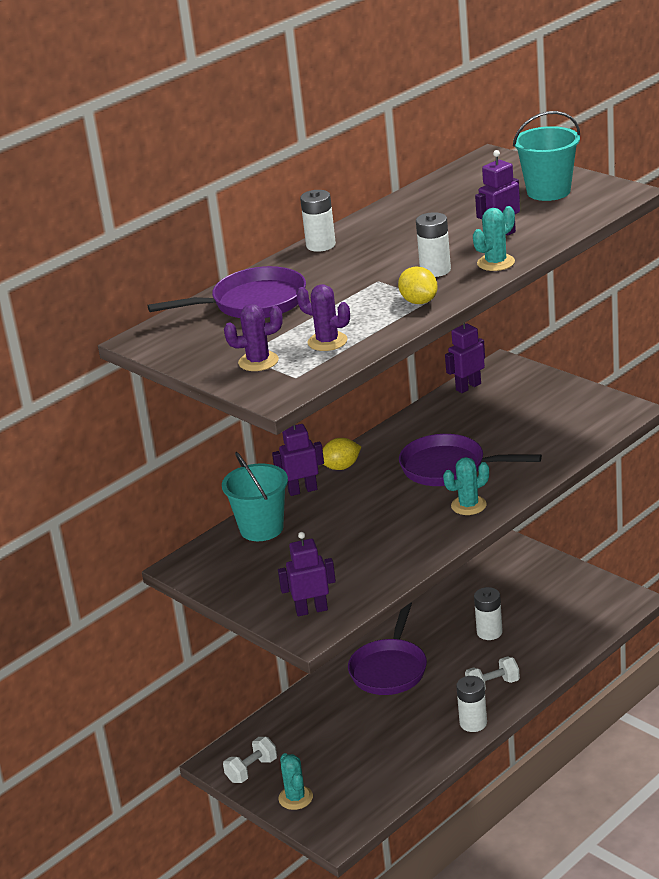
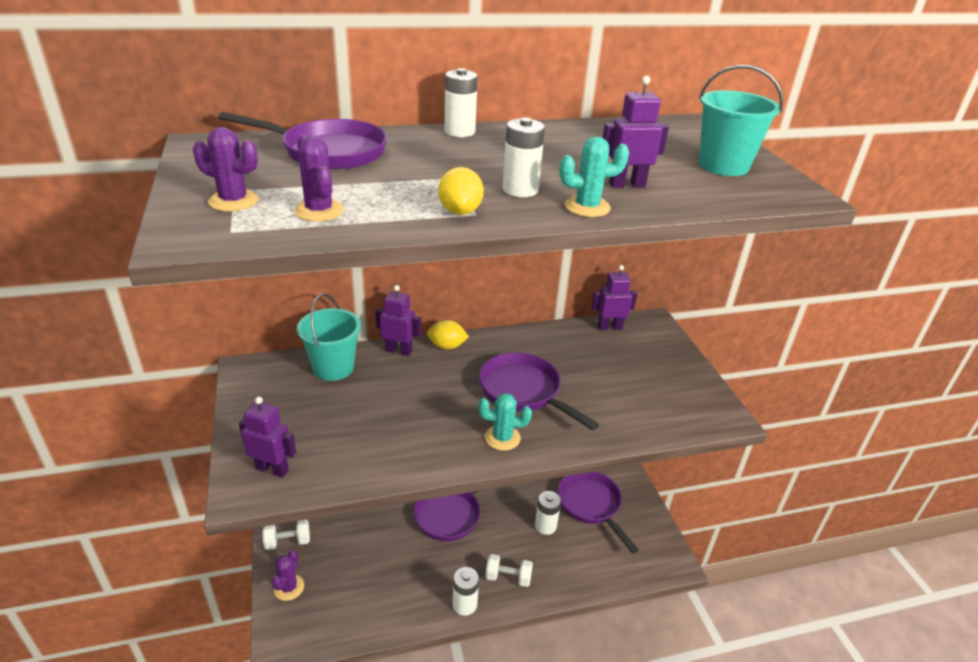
camera: 25 degrees right, 5 degrees up
(295, 798) = (289, 587): turquoise cactus -> purple cactus
(517, 595) = (591, 505): none -> purple pan

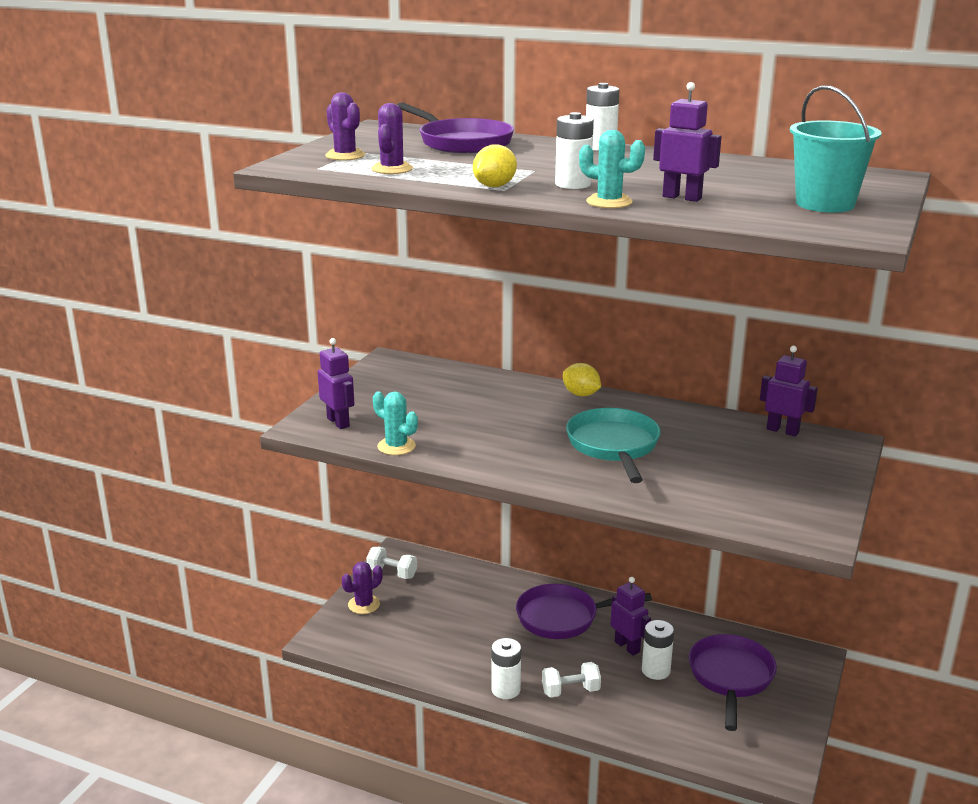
camera: 40 degrees right, 10 degrees down
(333, 367) = (459, 379): turquoise bucket -> none
(398, 351) = (530, 384): purple robot -> purple robot (627, 646)
(502, 438) = (548, 468): turquoise cactus -> turquoise cactus (396, 446)
(508, 577) = (570, 691): white dumbbell -> white dumbbell turned 60 degrees counterclockwise
(524, 391) = (614, 446): purple pan -> turquoise pan

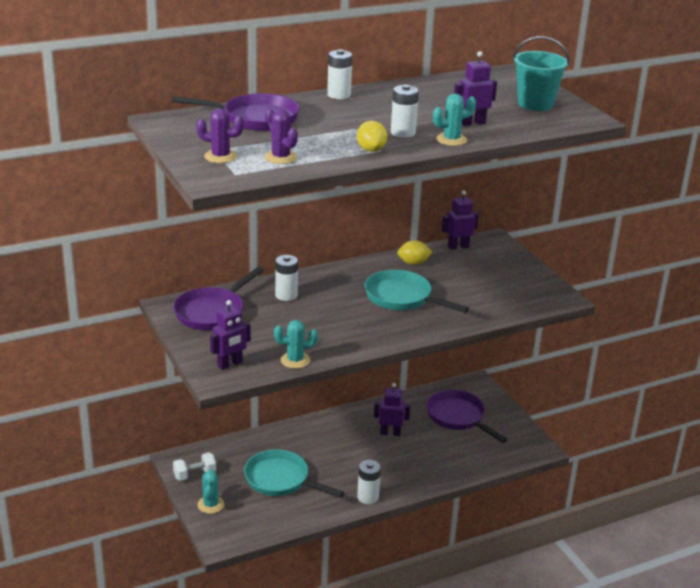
camera: 50 degrees left, 5 degrees up
(338, 422) = (230, 364): purple robot -> purple robot turned 135 degrees clockwise
(364, 604) = (211, 505): purple cactus -> turquoise cactus
(453, 622) = (281, 480): none -> turquoise pan
(563, 617) = (335, 438): purple pan -> purple pan (213, 312)
(570, 691) = (399, 475): white dumbbell -> none
(581, 394) = (327, 273): yellow lemon -> yellow lemon (413, 263)
(656, 670) = (421, 436): white battery -> white battery (286, 295)

